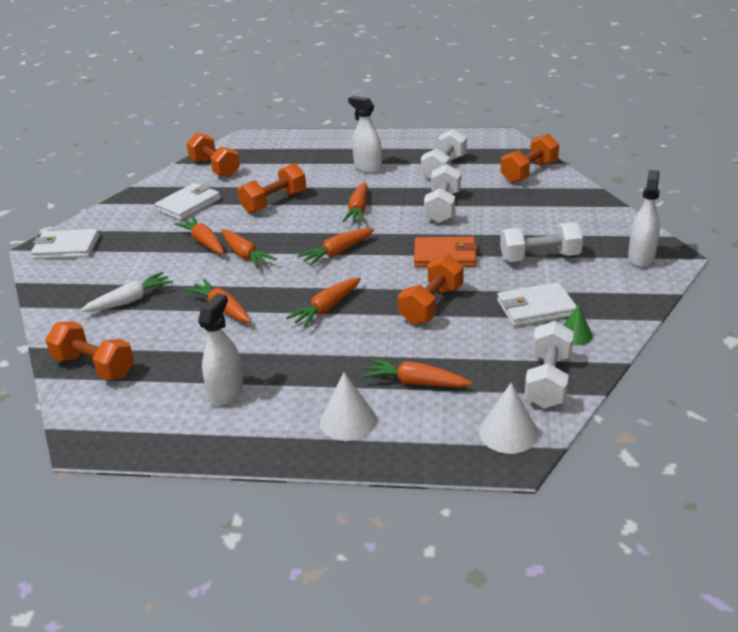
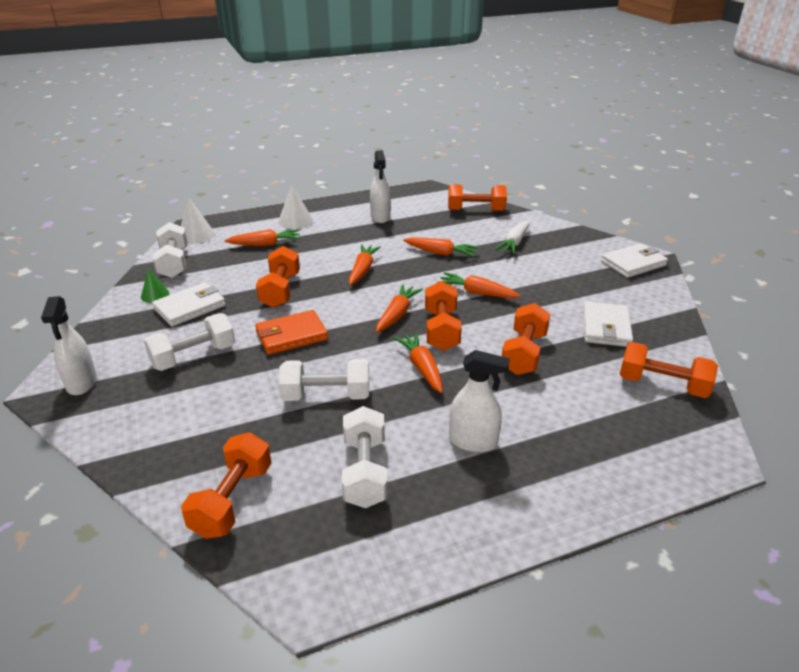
camera: 150 degrees right, 0 degrees up
(204, 242) = (529, 295): orange carrot -> none
(314, 231) = (441, 330): none -> orange dumbbell
(443, 208) = (326, 396): white dumbbell -> white dumbbell turned 75 degrees counterclockwise

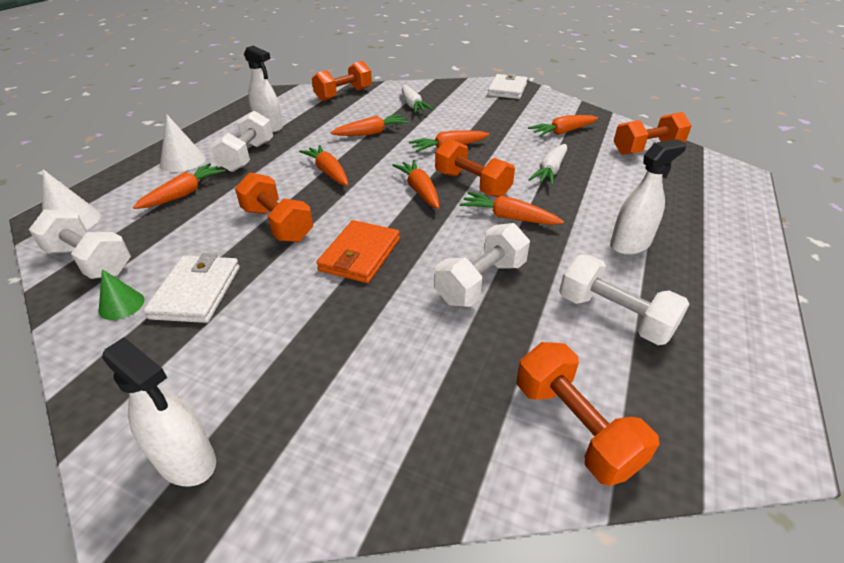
camera: 45 degrees left, 5 degrees up
(193, 356) = (291, 334): white dumbbell -> white dumbbell (247, 156)
(523, 353) = (550, 171): orange dumbbell -> white carrot
(606, 327) = (562, 132): white wallet -> orange carrot

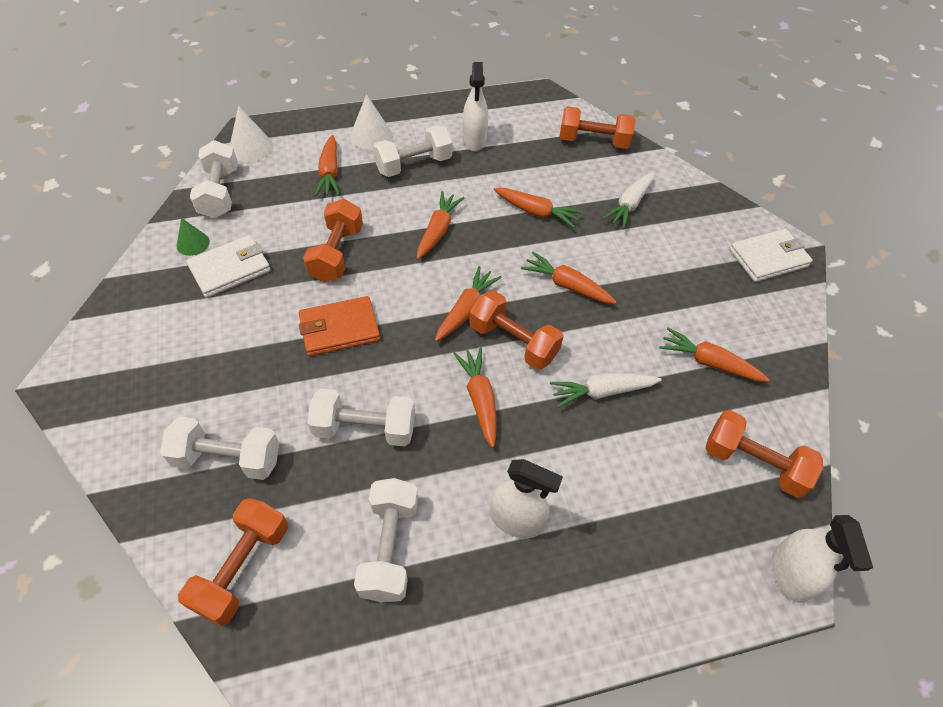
camera: 50 degrees right, 15 degrees up
(184, 194) = (330, 173): orange carrot -> orange carrot turned 90 degrees clockwise
(186, 460) = (100, 373): white spray bottle -> white spray bottle (789, 574)
(430, 386) = (228, 458): none -> white dumbbell
(472, 184) = (513, 342): orange dumbbell -> orange dumbbell turned 60 degrees counterclockwise

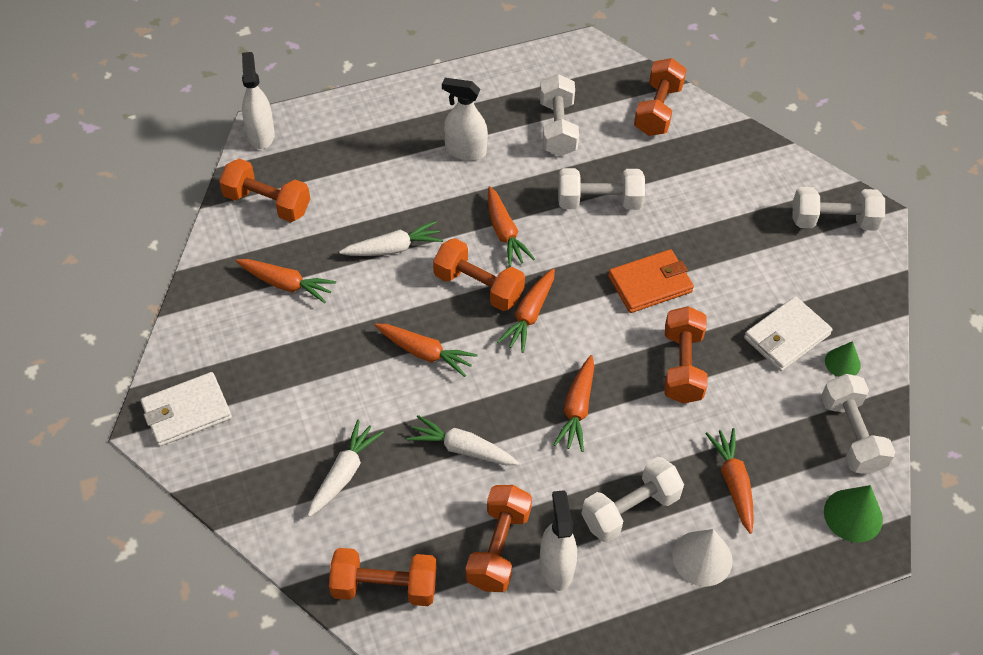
camera: 175 degrees right, 0 degrees up
(228, 458) = (701, 172): white dumbbell -> white dumbbell (833, 221)
(251, 147) = (853, 515): white cone -> green cone
(513, 153) = (498, 548): none -> orange dumbbell
(536, 212) = (462, 448): orange carrot -> white carrot

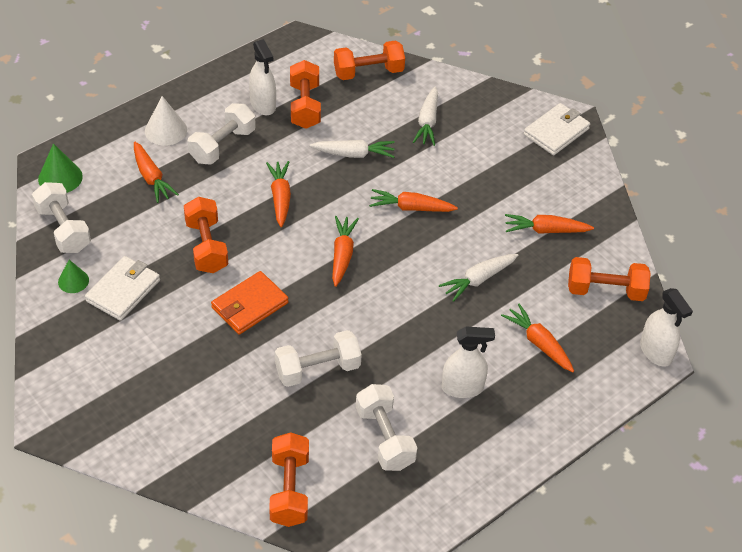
camera: 160 degrees right, 5 degrees down
(478, 287) = (393, 266): orange dumbbell -> none
(504, 233) = (391, 317): orange carrot -> orange carrot (539, 343)
(833, 221) = (89, 409): white dumbbell -> none

